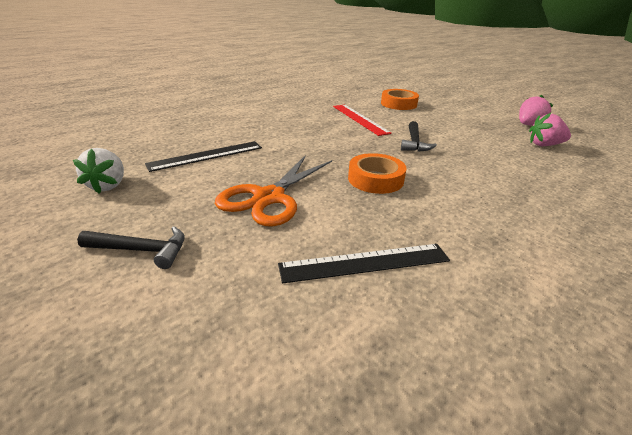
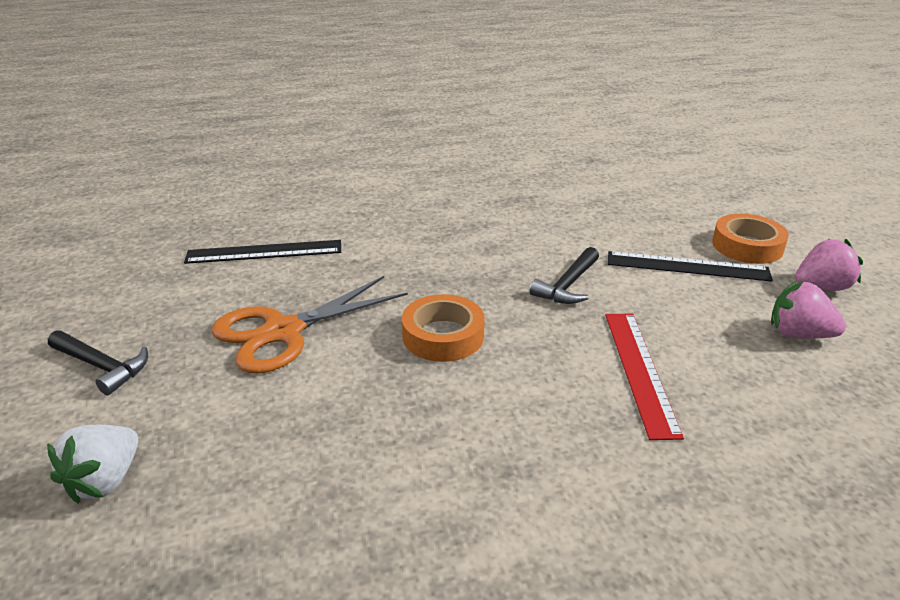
camera: 25 degrees right, 0 degrees up
(108, 185) = (130, 274): white strawberry -> white strawberry (105, 481)
(359, 119) = (527, 225): red ruler -> red ruler (639, 370)
(365, 263) = (309, 450): black ruler -> black ruler (687, 266)
(398, 104) = (624, 204): orange tape -> orange tape (747, 246)

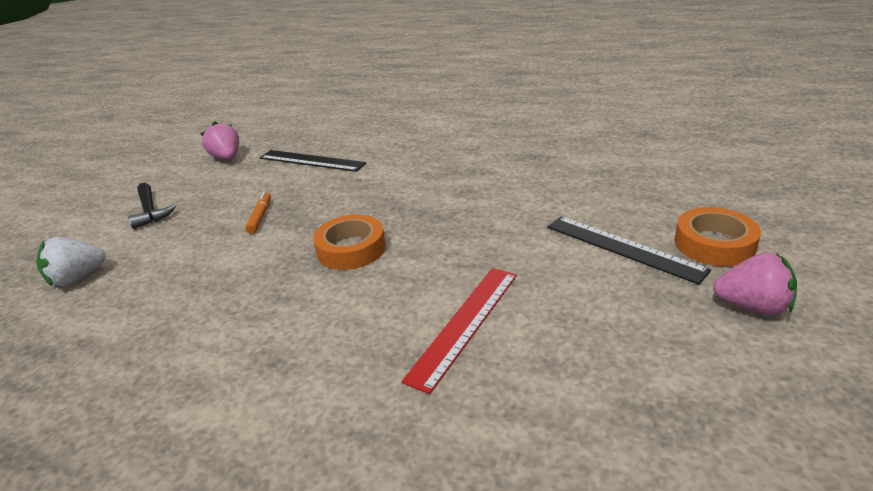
camera: 35 degrees right, 0 degrees up
(283, 332) = (260, 217): orange scissors -> orange marker
(568, 285) = (491, 236): black hammer -> none
(798, 334) = (664, 343): pink strawberry -> pink strawberry (227, 158)

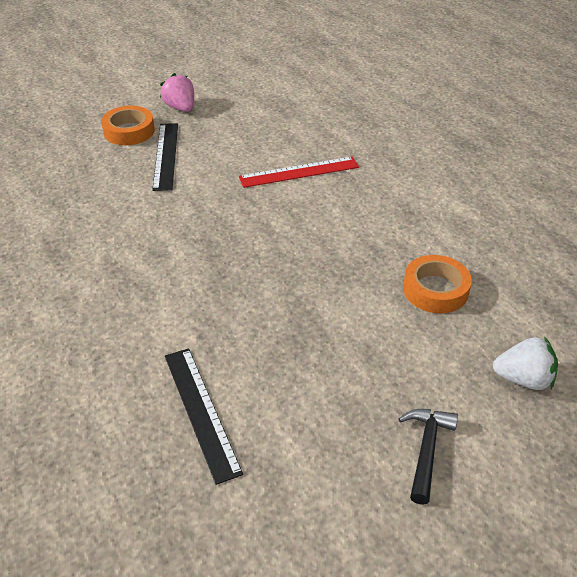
camera: 140 degrees left, 10 degrees up
(227, 158) = (276, 519): pink strawberry -> none
(260, 217) = (328, 347): orange marker -> none
(351, 249) = (297, 257): orange tape -> orange tape (435, 290)

